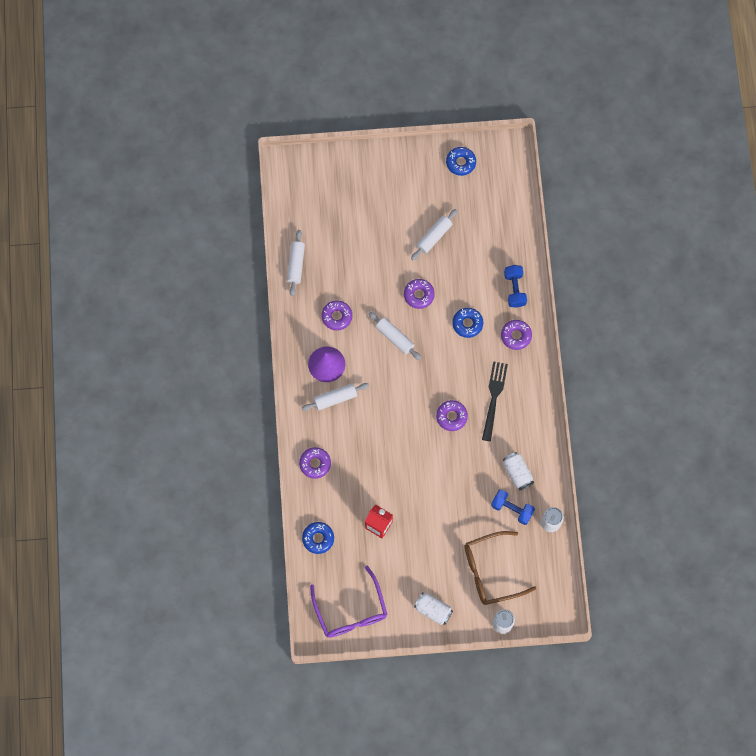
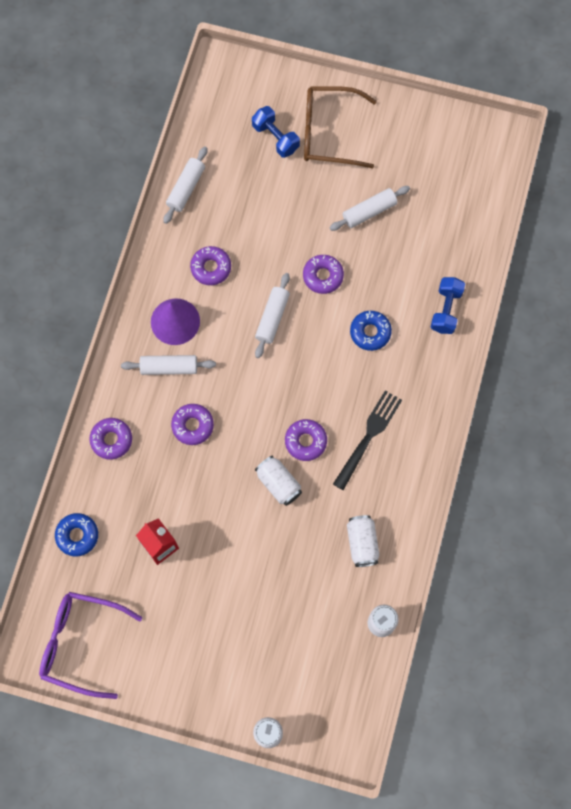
camera: 20 degrees right, 0 degrees up
(351, 610) = (81, 643): purple glasses -> purple glasses turned 105 degrees clockwise
(394, 337) = (272, 318): white rolling pin -> white rolling pin turned 45 degrees clockwise
(433, 610) = (186, 682): white can -> white can (278, 483)
(460, 163) = (436, 134): blue donut -> none
(491, 571) = (280, 658): brown glasses -> brown glasses (329, 132)
(512, 509) = (338, 587): blue dumbbell -> blue dumbbell (275, 138)
(516, 336) = (426, 368): purple donut -> purple donut (192, 426)

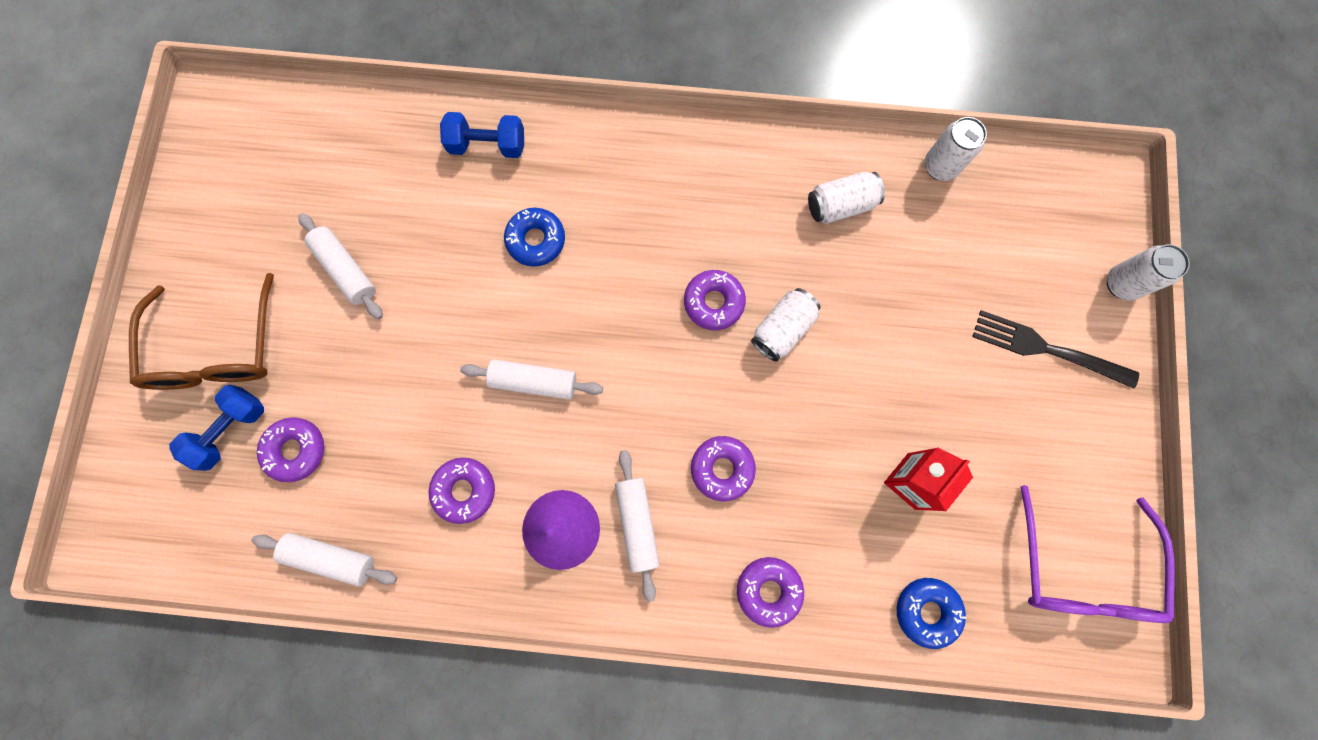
camera: 100 degrees left, 5 degrees up
(323, 276) = (457, 319): purple donut -> purple donut (296, 450)
(368, 436) = (690, 219): black fork -> black fork (1046, 349)

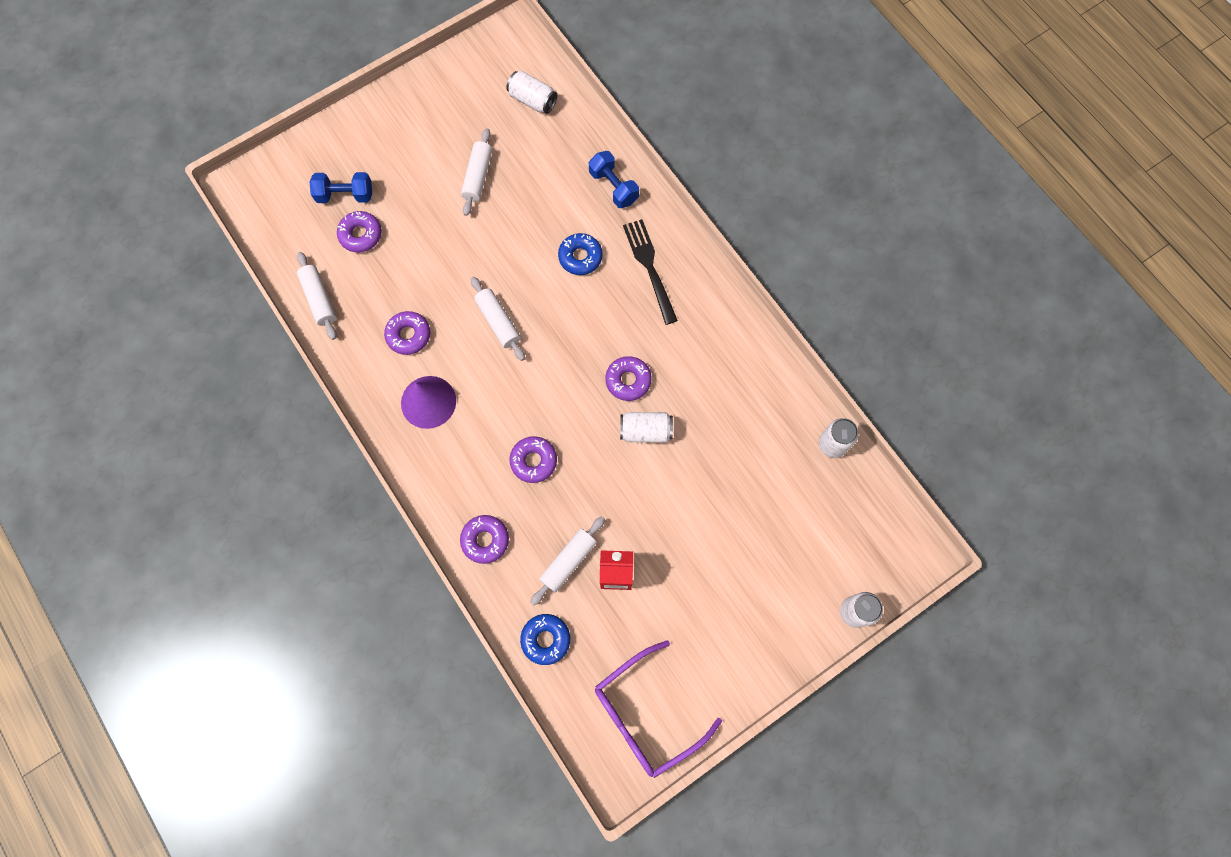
camera: 50 degrees right, 5 degrees down
(217, 349) = (381, 152): brown glasses -> none
(637, 523) = (464, 439): white rolling pin -> white rolling pin (568, 561)
(840, 205) = (752, 405): white can -> white can (532, 100)
(1046, 349) = (769, 595): black fork -> black fork (649, 267)

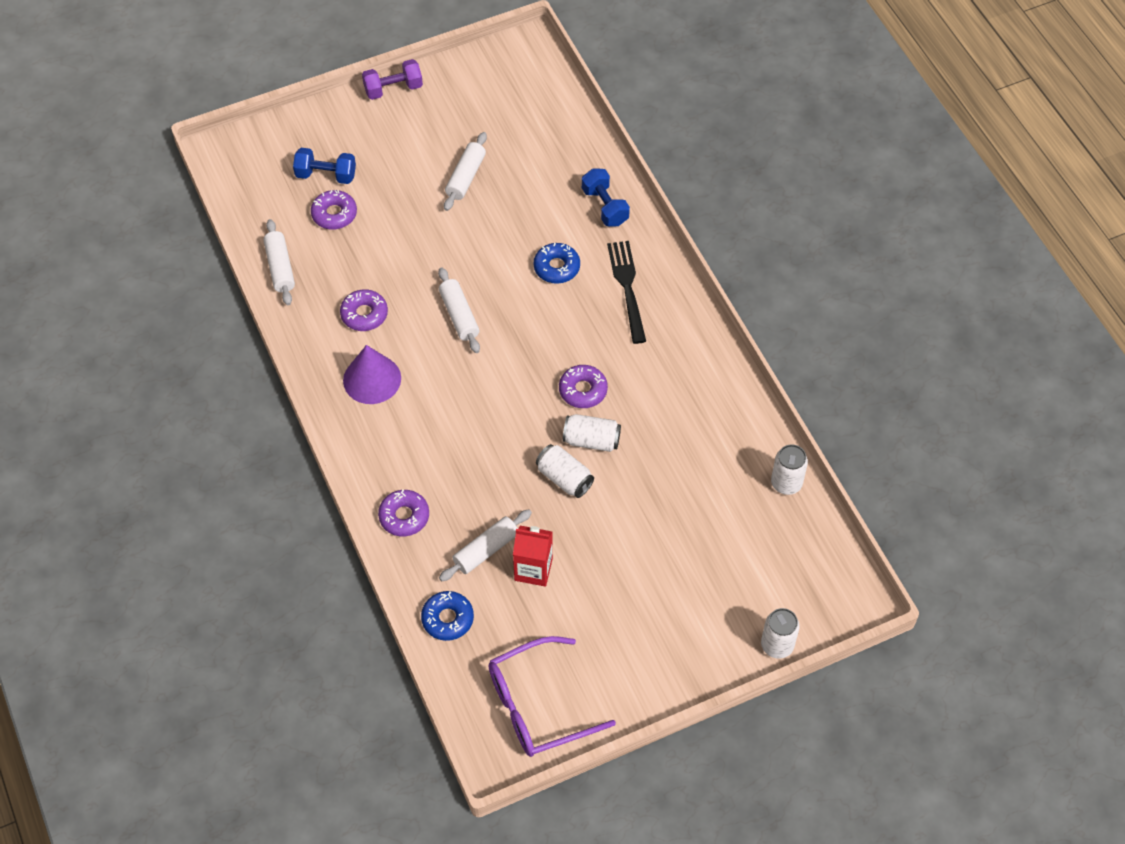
camera: 10 degrees right, 15 degrees down
(392, 95) = (393, 89): none -> purple dumbbell
(532, 100) = (537, 113): white can -> white can (564, 478)
(533, 461) = (469, 450): purple donut -> none

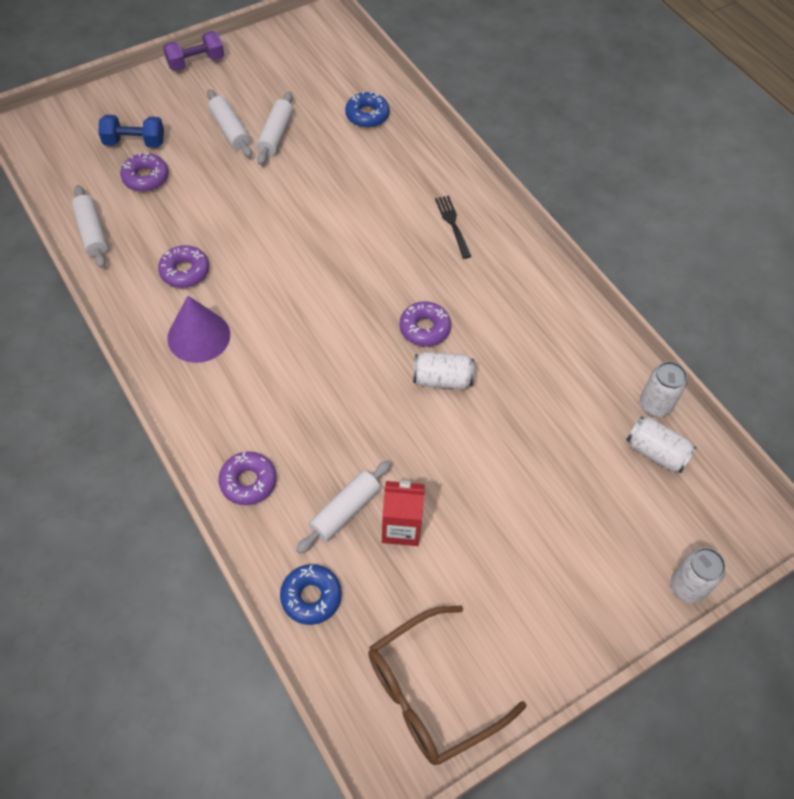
camera: 10 degrees left, 0 degrees up
(459, 315) = (285, 265): white rolling pin -> white rolling pin (230, 130)
(538, 705) = (431, 693): purple glasses -> brown glasses
(556, 267) = (378, 211): blue donut -> blue donut (367, 115)
(564, 478) = (420, 422): white can -> white can (656, 452)
(605, 206) = (417, 152): blue dumbbell -> none
(627, 287) = (452, 224): black fork -> black fork, size x0.66

